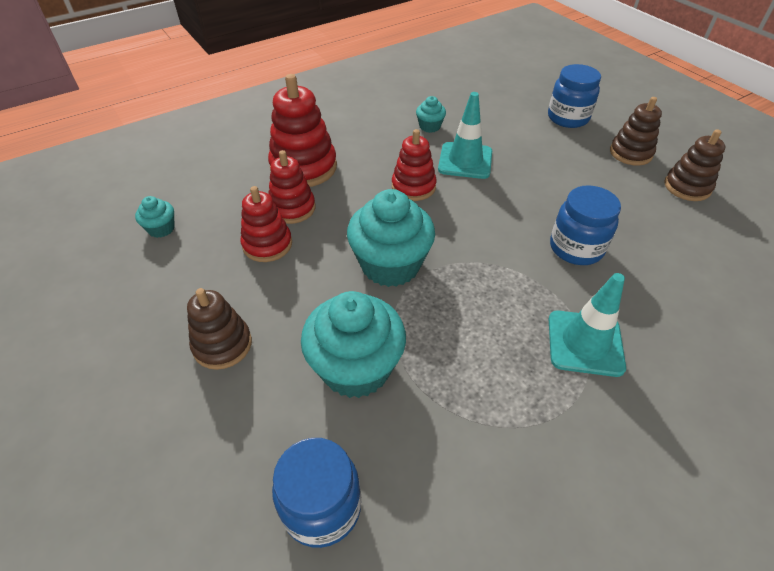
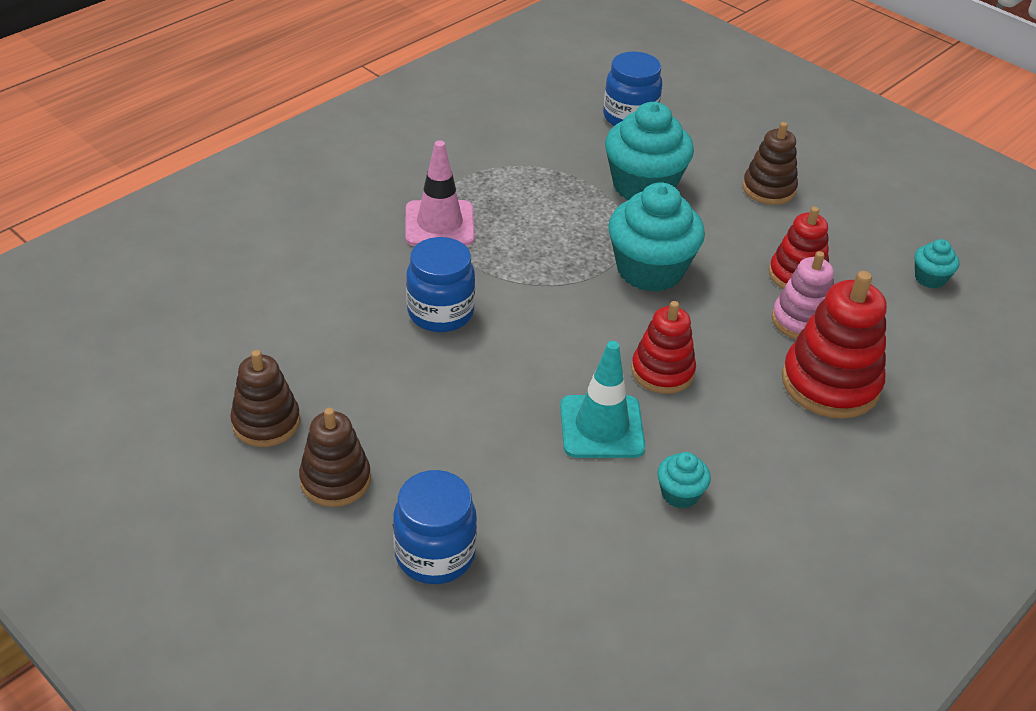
camera: 165 degrees right, 5 degrees down
(292, 208) = (801, 321): red stacking toy -> pink stacking toy
(585, 343) = (439, 224): turquoise traffic cone -> pink traffic cone

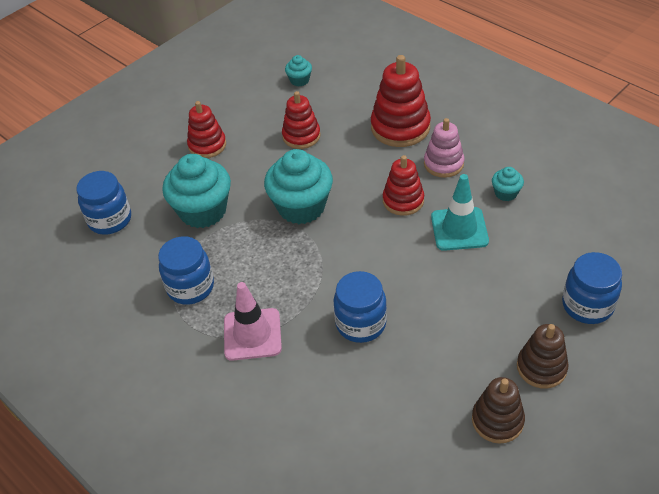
camera: 85 degrees left, 5 degrees up
(517, 178) = (190, 287): none -> blue jar
(768, 189) = (207, 145): brown stacking toy -> red stacking toy
(801, 321) = (346, 136): pink stacking toy -> pink stacking toy (443, 164)

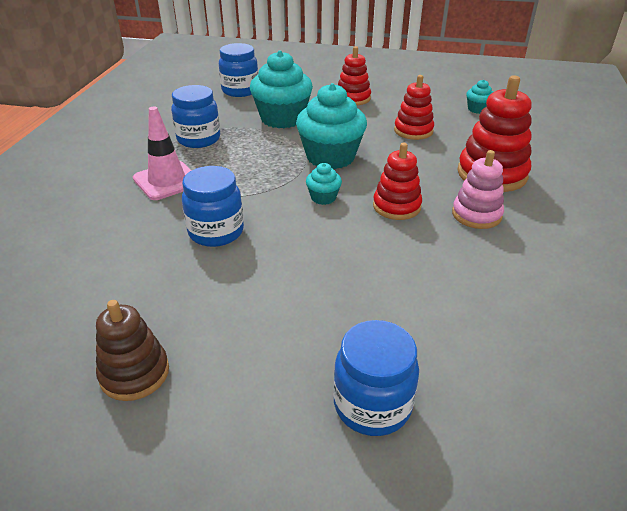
camera: 55 degrees right, 10 degrees down
(459, 229) = (395, 254): turquoise traffic cone -> none
(506, 193) = (486, 271): turquoise cupcake -> turquoise cupcake (323, 197)
(541, 367) = (236, 389): brown stacking toy -> none

